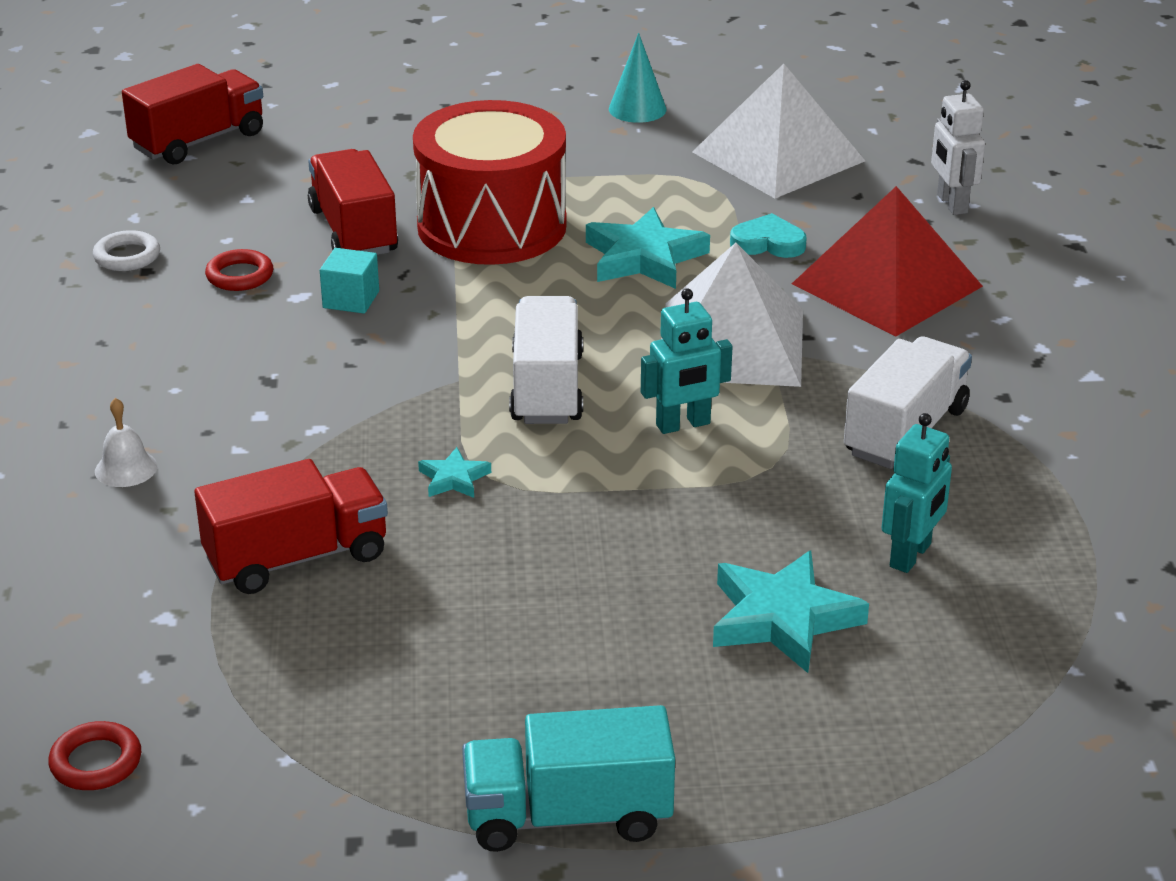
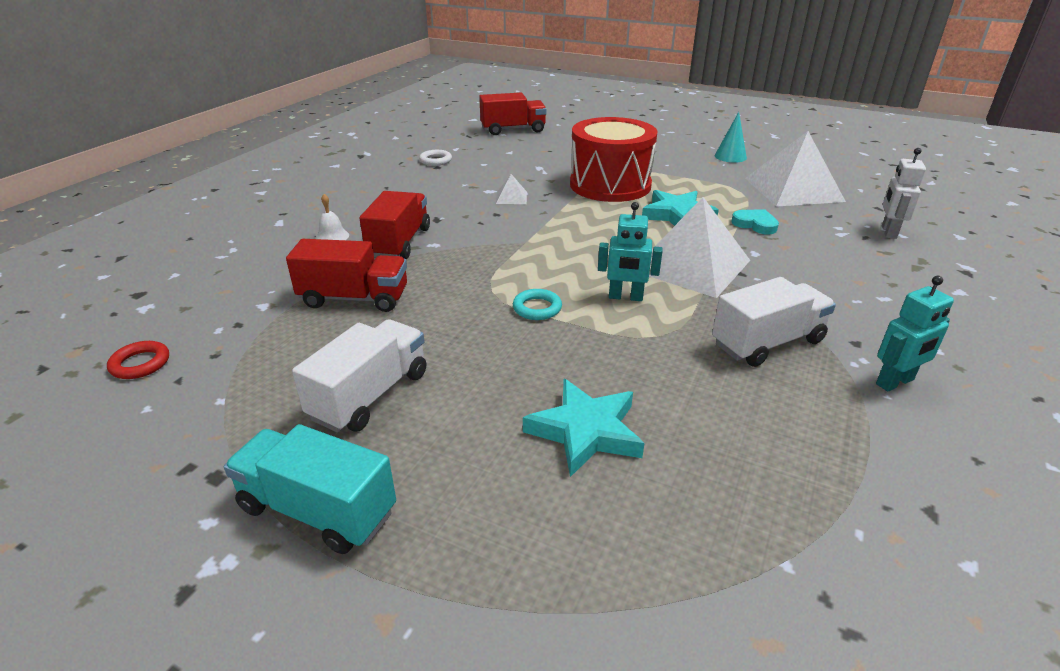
camera: 30 degrees right, 0 degrees up
(240, 276) = (473, 177): red ring -> none
(351, 299) = (511, 197): turquoise cube -> white pyramid
(354, 231) = (542, 173): red truck -> red truck (399, 243)
(454, 479) = (473, 286): turquoise star -> none
(547, 388) = (566, 258): white truck -> white truck (370, 395)
(579, 482) = (537, 308): none -> turquoise ring
(887, 285) = (815, 261): red pyramid -> none
(911, 556) = (712, 422): turquoise robot -> turquoise robot (895, 382)

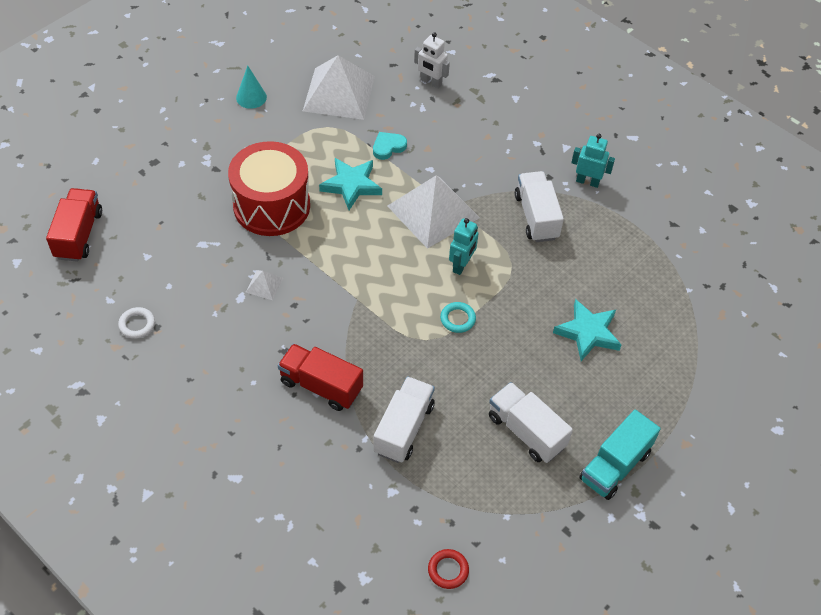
camera: 75 degrees left, 20 degrees up
(332, 236) = (286, 435): white bell -> none
(354, 298) = (404, 428): red truck -> white truck
(895, 382) = (587, 181): turquoise robot -> turquoise robot turned 60 degrees counterclockwise

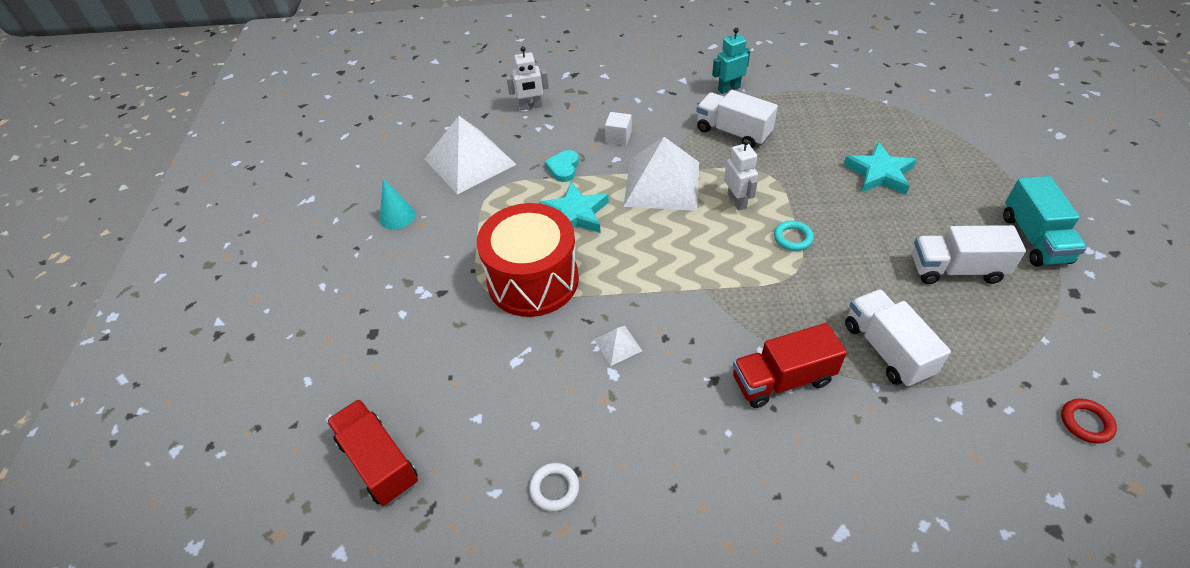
camera: 40 degrees left, 5 degrees down
(454, 154) = (618, 137): none -> white cube
(461, 265) = (737, 201): turquoise robot -> white robot

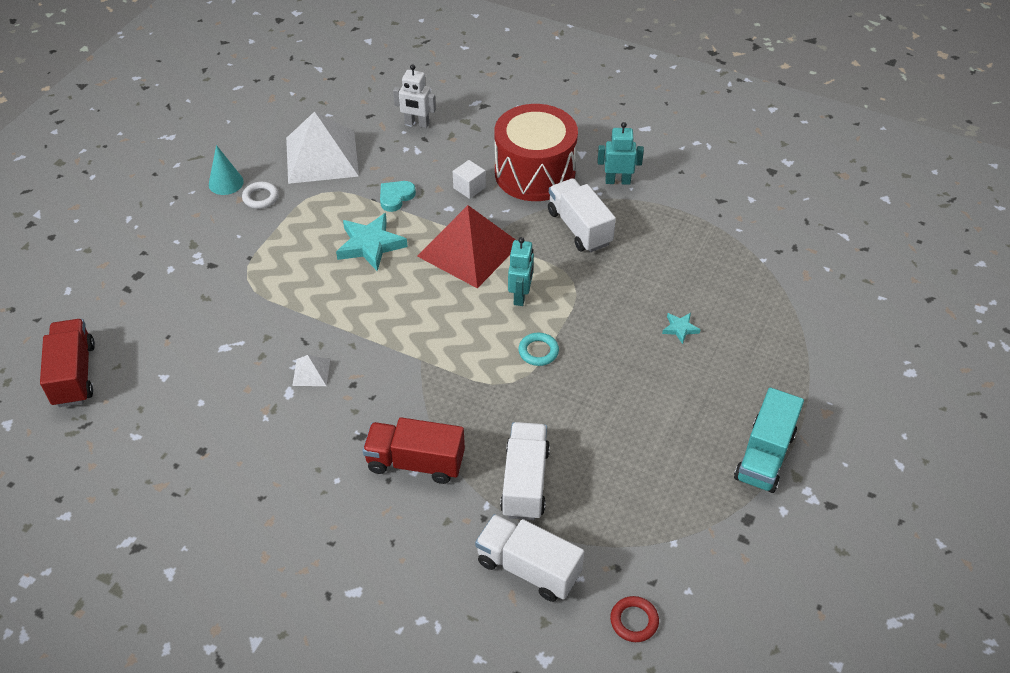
camera: 25 degrees right, 0 degrees up
(533, 280) = (289, 287): red drum -> red drum (534, 173)
(554, 488) = (178, 454): white ring -> white ring (260, 197)
(662, 183) = (469, 249): white pyramid -> red pyramid
(737, 201) = (520, 296): white robot -> turquoise robot
(879, 173) = (680, 328): turquoise star -> turquoise star, size x0.50
(955, 269) = (658, 447): white truck -> white truck (528, 568)

